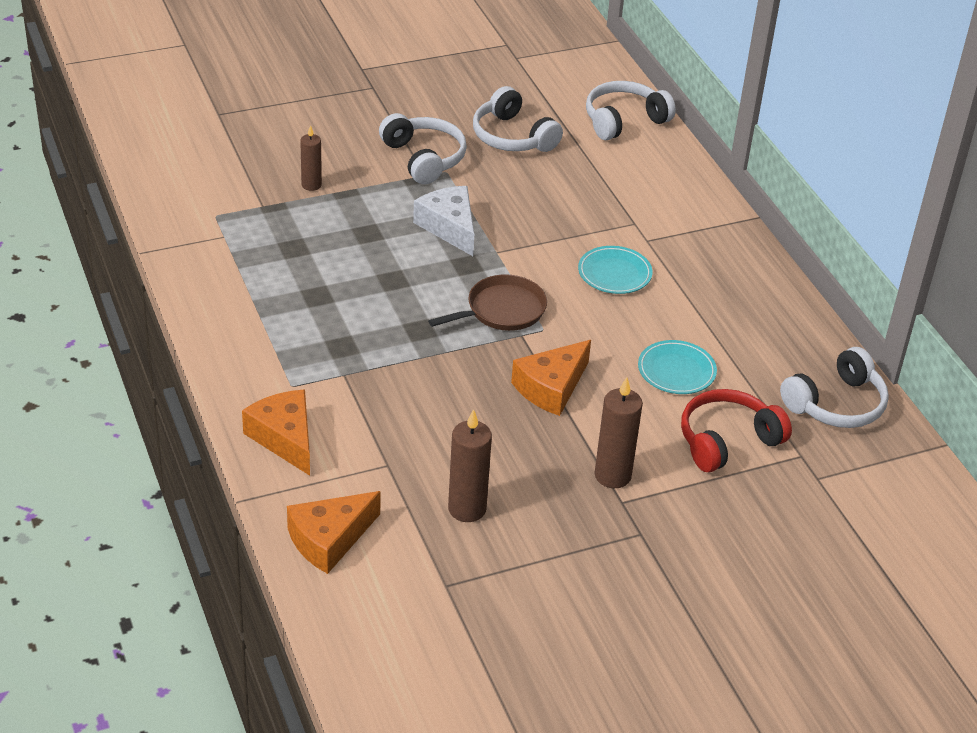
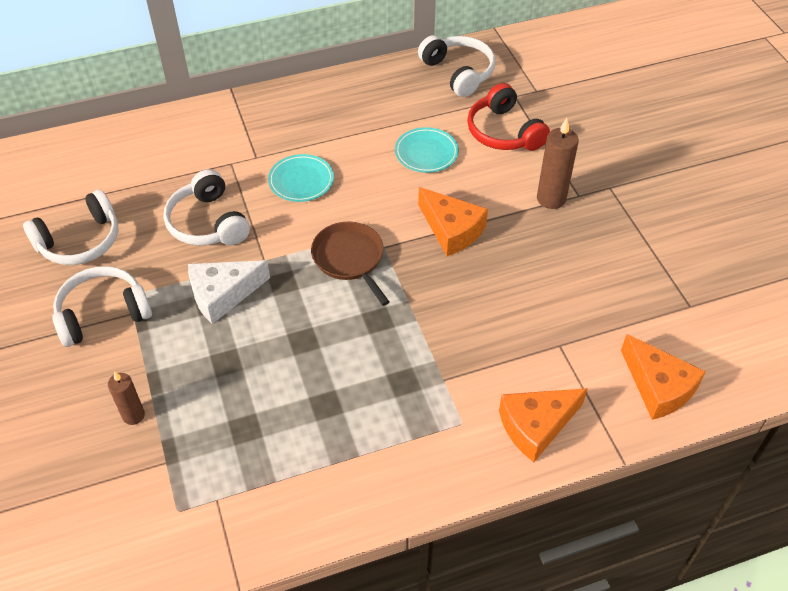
camera: 85 degrees left, 10 degrees up
(467, 509) = (603, 290): brown candle -> none
(624, 120) = (72, 159): white headphones -> white headphones (208, 223)

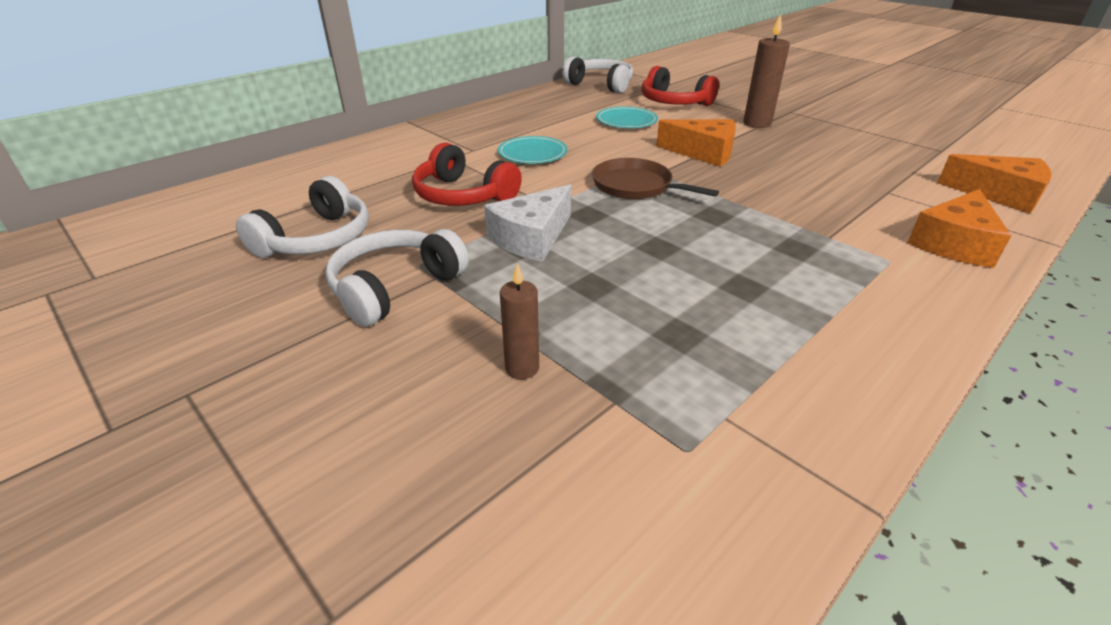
camera: 25 degrees left, 15 degrees down
(208, 223) = (463, 195): white headphones -> red headphones

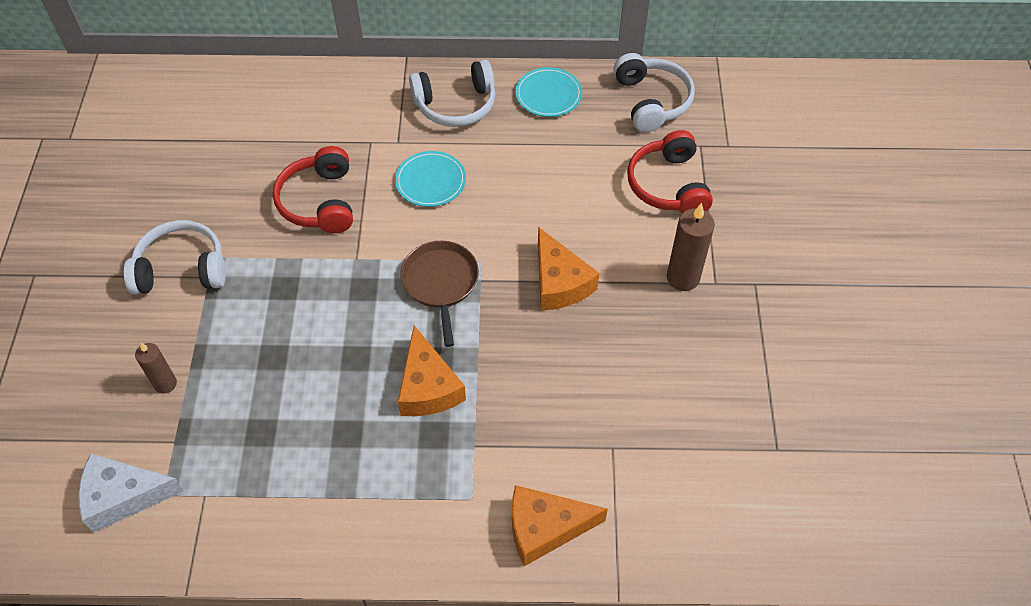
camera: 45 degrees right, 20 degrees up
(317, 239) = (192, 186): white headphones -> white headphones (456, 105)
(532, 238) = (300, 284): white cheese -> white cheese (123, 496)
(626, 121) = (573, 186): turquoise plate -> turquoise plate (548, 95)
(999, 194) = (695, 529): orange cheese -> orange cheese (428, 387)

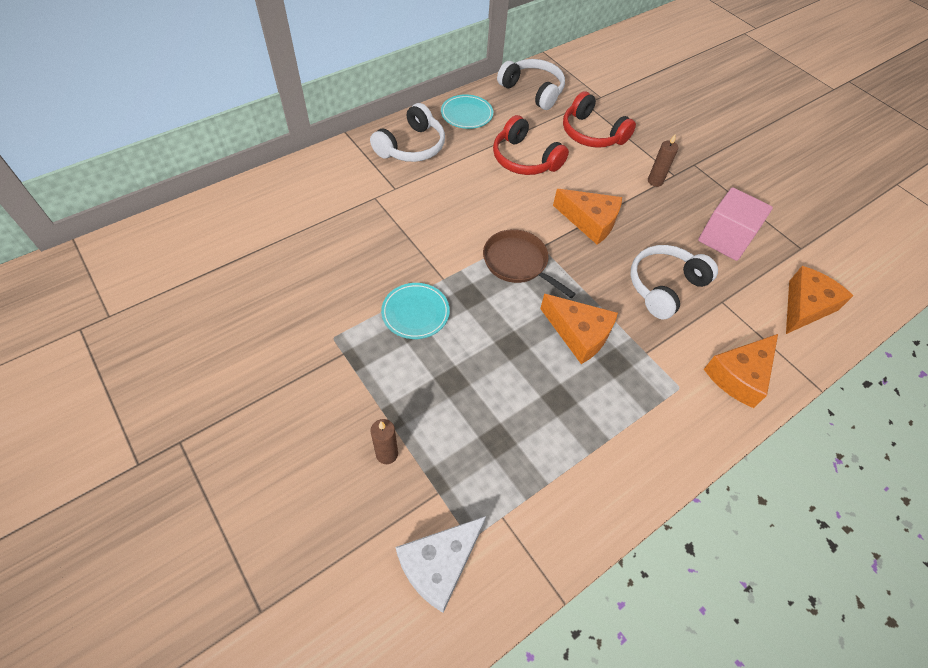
camera: 40 degrees left, 0 degrees up
(181, 269) = (314, 360): white headphones -> white headphones (664, 286)
(319, 201) = (377, 255): red headphones -> red headphones (524, 159)
(430, 181) = (444, 202): turquoise plate -> turquoise plate (415, 313)
(683, 278) = (655, 181): brown candle -> brown candle, size x0.64
(693, 386) = (725, 239): none -> pink cube
(703, 511) = (805, 306): none -> orange cheese

